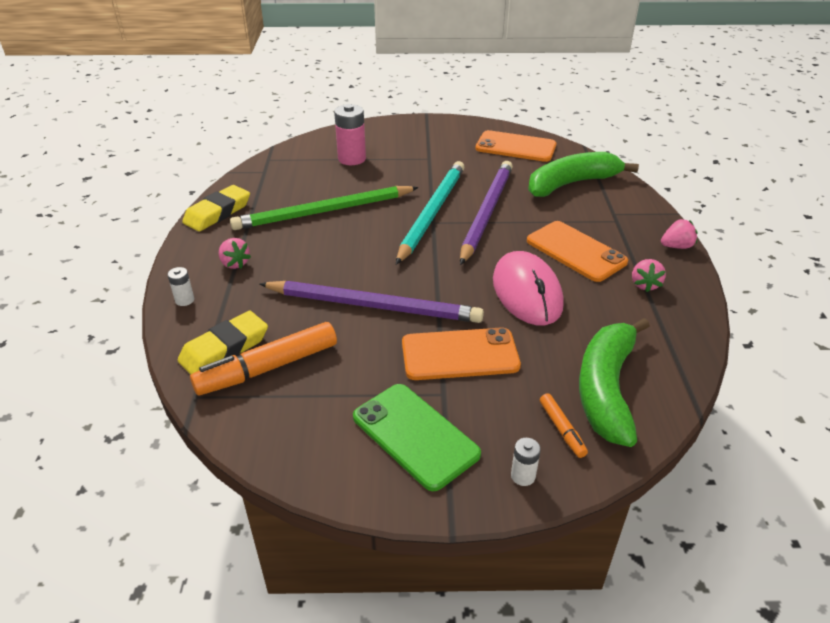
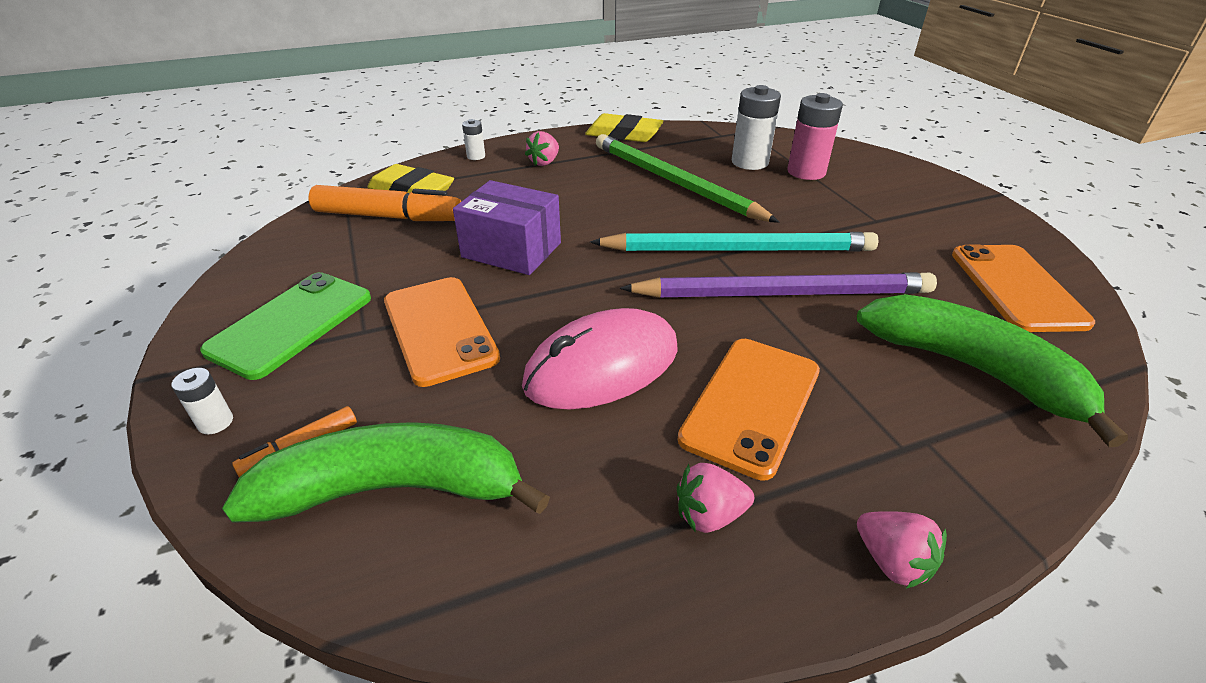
camera: 70 degrees right, 0 degrees up
(268, 368) = (388, 217): orange marker -> orange marker turned 150 degrees clockwise
(320, 174) = (750, 162): none -> white battery
(373, 305) = (511, 250): purple pencil -> purple box

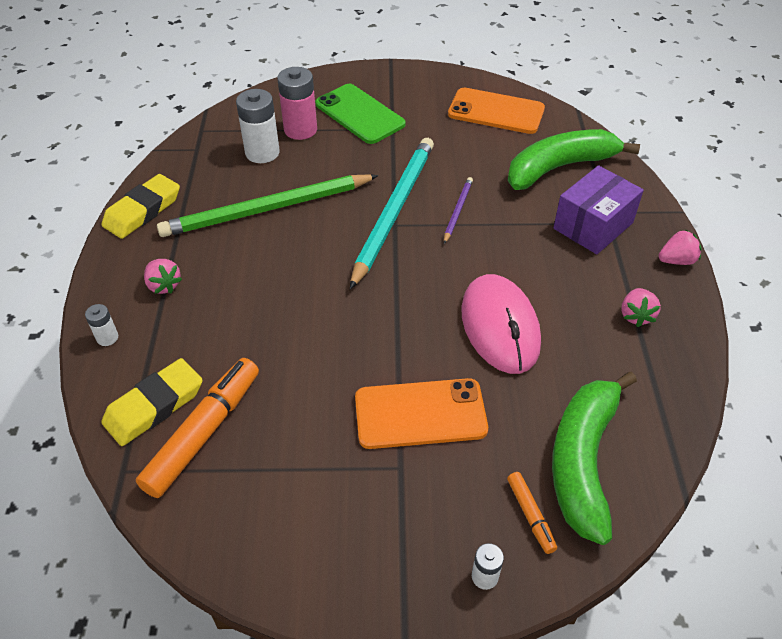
camera: 70 degrees left, 10 degrees up
(291, 324) = (367, 523): green phone -> green phone (360, 114)
(511, 250) = (323, 345): purple box -> purple box (593, 225)
(751, 404) = (559, 268): orange phone -> none
(782, 293) = (457, 211): purple pencil -> purple pencil, size x0.44

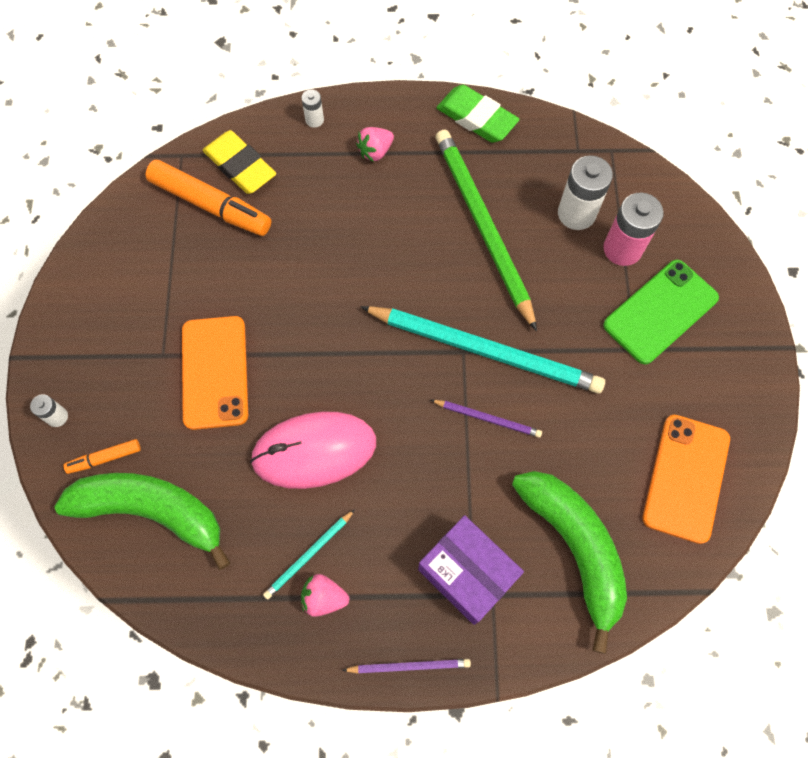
camera: 90 degrees right, 20 degrees up
(142, 211) = (476, 118): yellow eraser -> green eraser
(600, 327) = (309, 555): none -> turquoise pencil
(676, 260) = (409, 666): pink strawberry -> purple pencil

